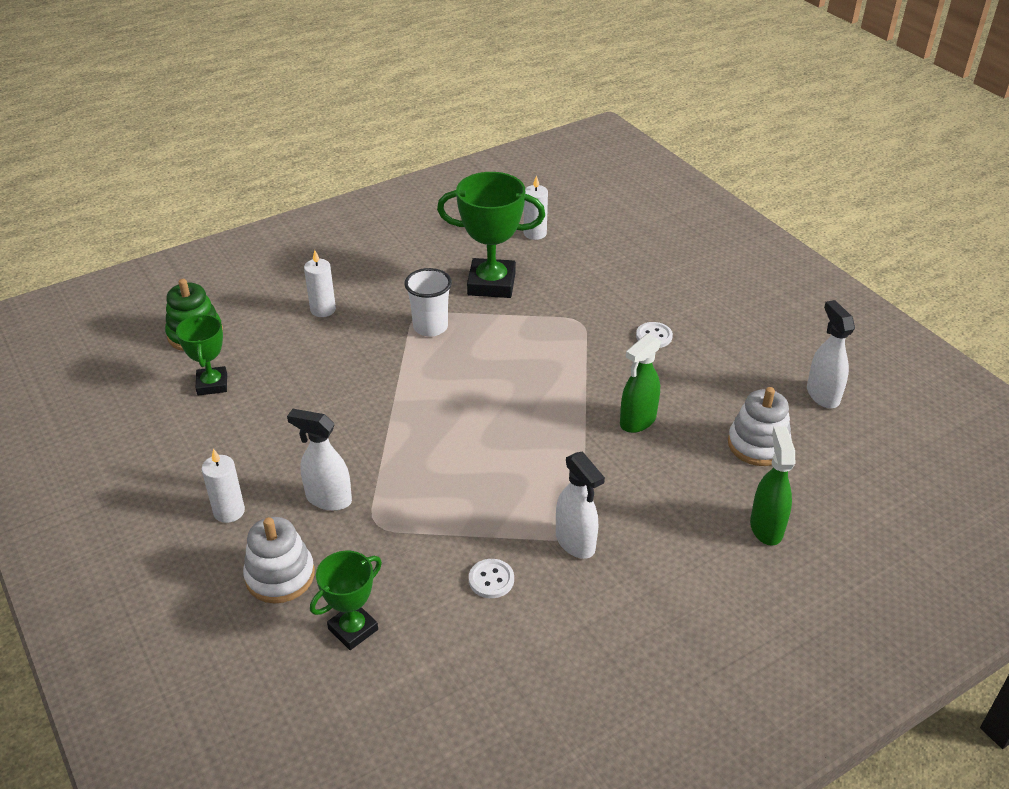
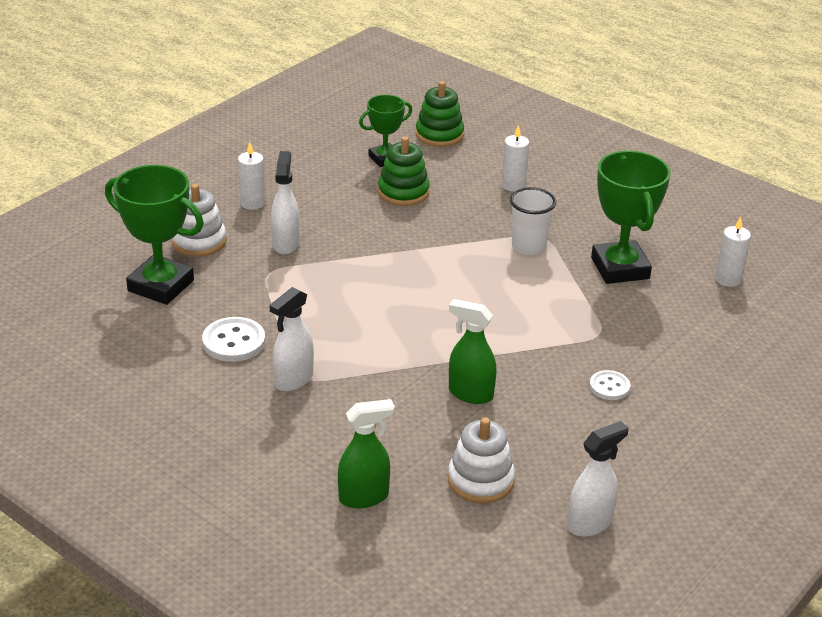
camera: 70 degrees right, 5 degrees down
(286, 386) = (403, 192): none -> green stacking toy
(353, 629) = (160, 286): green trophy -> green trophy, size x1.68
(491, 580) = (234, 342): white button -> white button, size x1.59

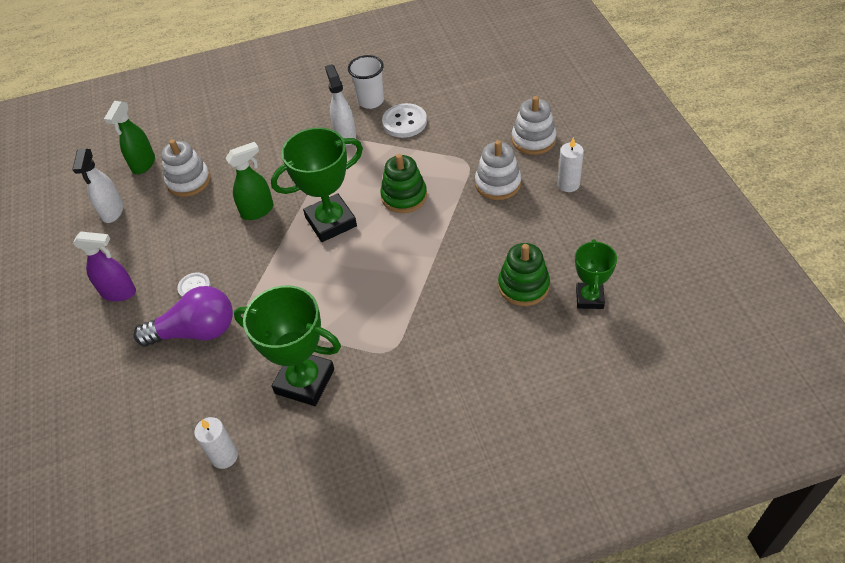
camera: 130 degrees right, 15 degrees up
(160, 286) = (492, 107): green trophy -> green trophy (331, 222)
(285, 243) = (498, 183): white spray bottle -> white stacking toy
(364, 497) = (226, 129): green spray bottle -> green spray bottle (143, 164)
(439, 135) = (612, 363): green stacking toy -> green stacking toy (404, 196)
(513, 185) = (482, 375): white candle -> none
(528, 247) = (382, 332): white cup -> white cup (371, 101)
(651, 357) = (196, 331): none -> purple light bulb
(675, 441) = (119, 292): none -> purple spray bottle

